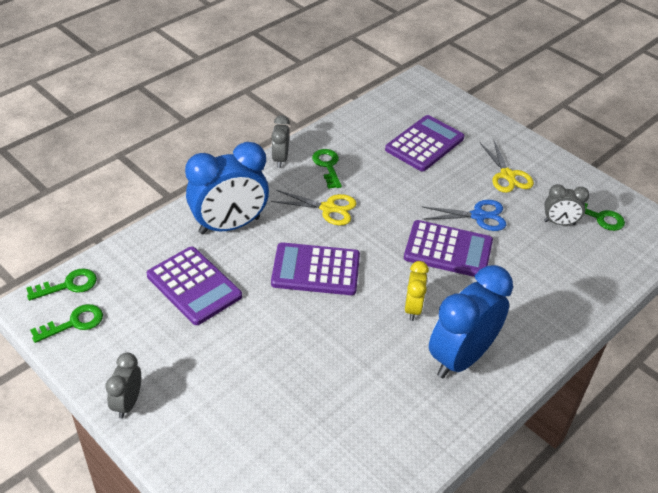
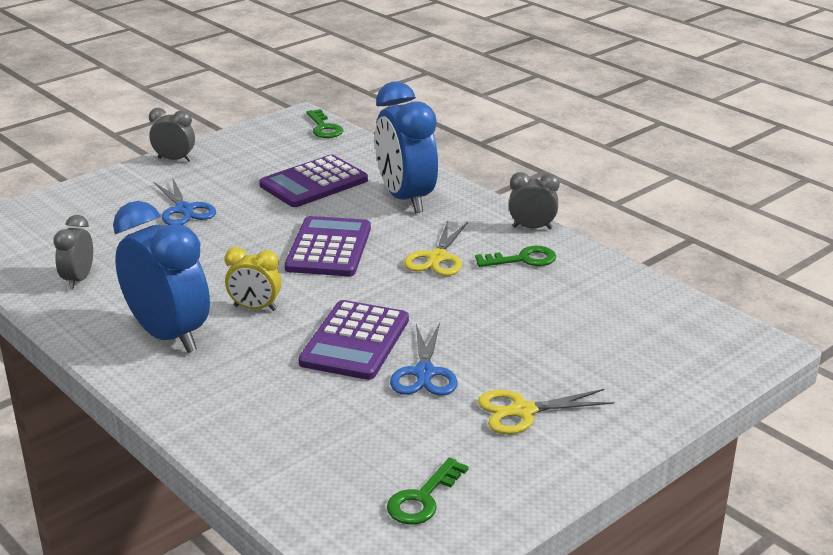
camera: 95 degrees right, 15 degrees down
(74, 323) = (275, 133): green key -> none
(245, 378) = (184, 210): none -> blue scissors
(424, 144) = (589, 338): purple calculator -> none
(559, 223) = (409, 451): grey clock -> grey clock (78, 280)

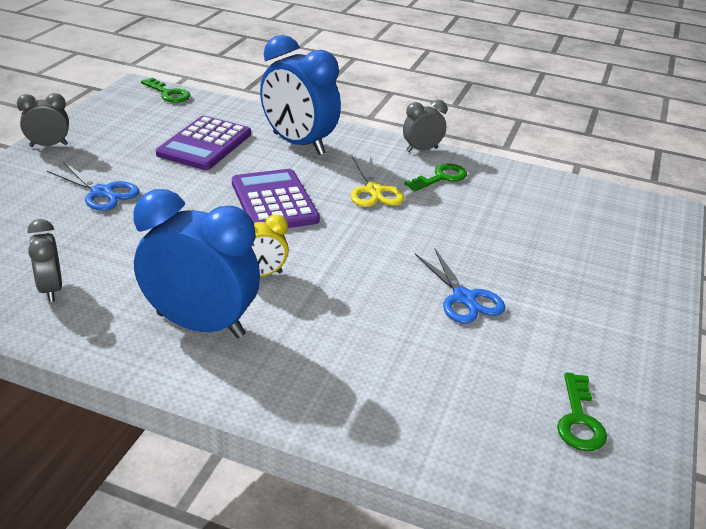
camera: 30 degrees left, 5 degrees up
(355, 341) = (379, 284): purple calculator -> none
(523, 411) = (571, 310): yellow scissors -> none

